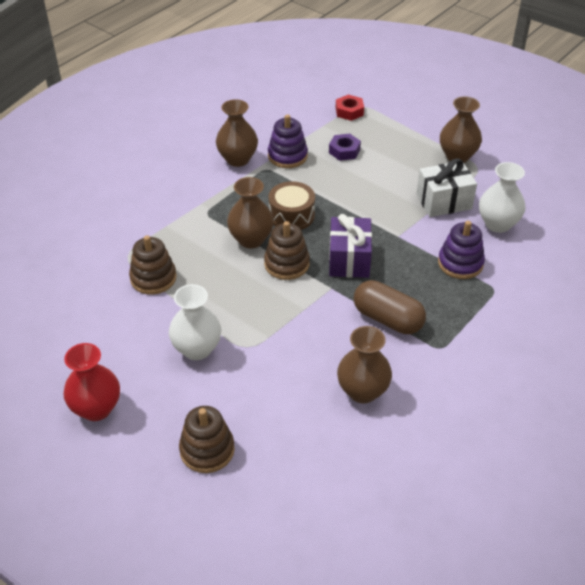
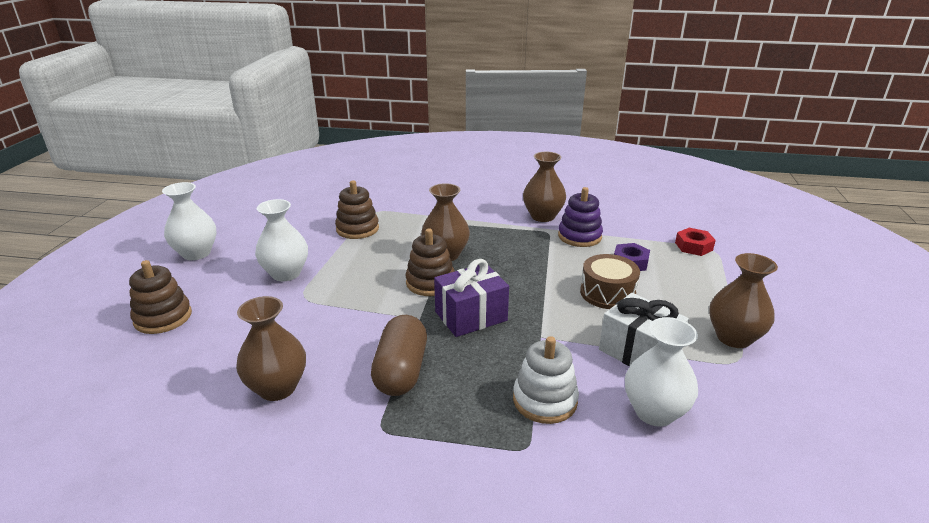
camera: 60 degrees right, 15 degrees down
(96, 408) = (196, 253): red vase -> white vase
(291, 215) = (500, 264): brown drum -> brown drum (607, 293)
(460, 263) = (545, 400): purple stacking toy -> white stacking toy

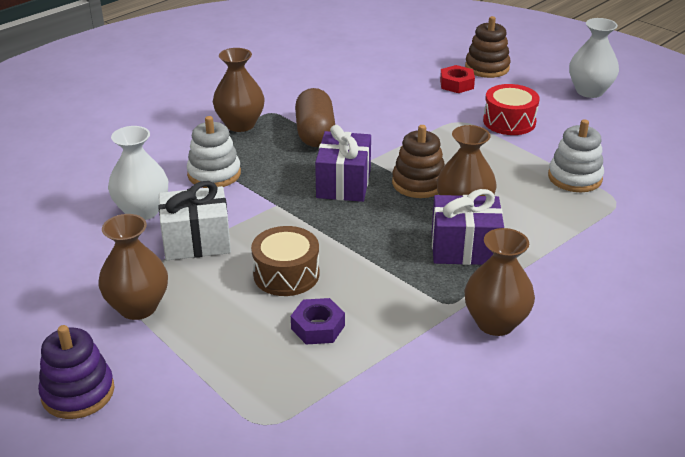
camera: 125 degrees right, 5 degrees up
(277, 388) = (353, 90): brown vase -> brown vase (240, 124)
(286, 273) = (509, 121): white vase -> red drum
(357, 229) = (575, 178): brown stacking toy -> white stacking toy
(401, 371) = (315, 133): brown capsule -> brown capsule turned 45 degrees clockwise
(489, 242) = (464, 248): none -> purple gift
(579, 236) = (413, 323): purple stacking toy -> purple stacking toy (78, 392)
(693, 246) = (289, 411): red nut -> red nut (456, 84)

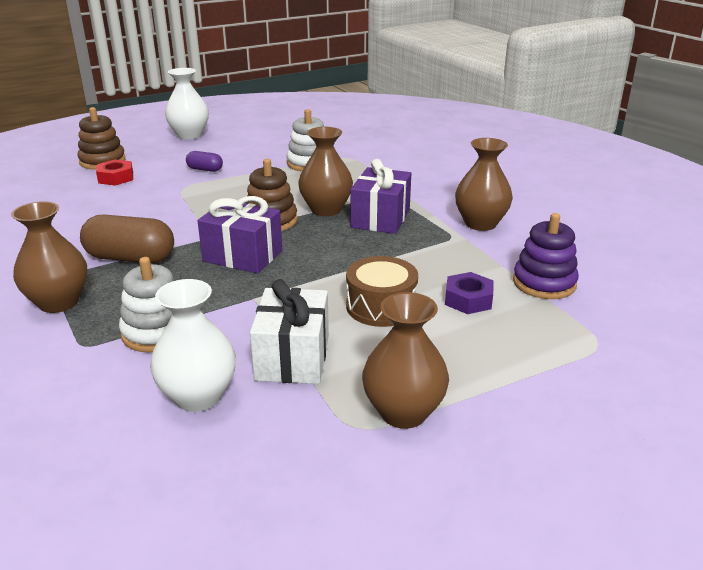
camera: 75 degrees left, 5 degrees down
(78, 392) = (552, 470): purple stacking toy -> purple stacking toy (544, 283)
(509, 121) = (205, 169): red drum -> purple capsule

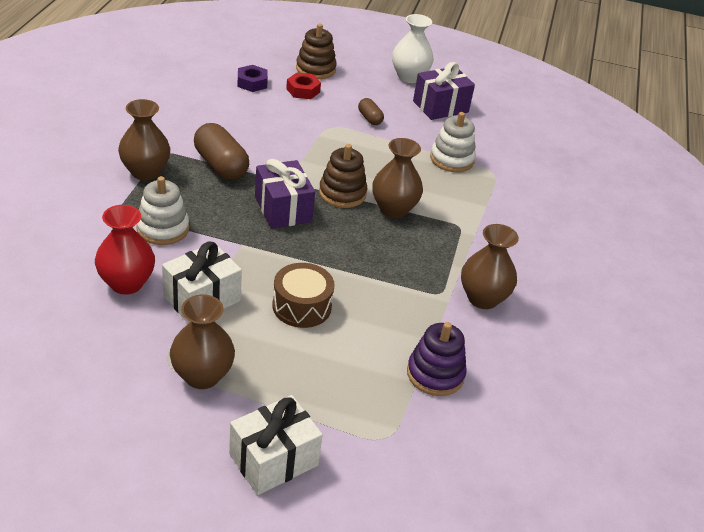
camera: 40 degrees right, 10 degrees up
(198, 396) = (126, 283): white vase -> red vase
(205, 169) = (369, 118): purple capsule -> brown capsule
(380, 218) = (418, 243): purple gift -> purple gift (440, 107)
(468, 299) = (362, 344): purple nut -> purple nut (252, 83)
(571, 423) = (273, 460): none -> white gift

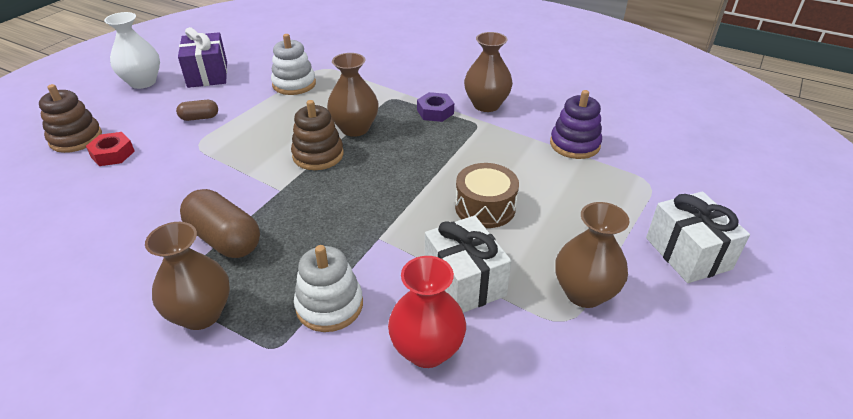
camera: 70 degrees left, 0 degrees up
(221, 165) = (224, 239): brown capsule -> brown capsule turned 60 degrees clockwise
(252, 83) = (64, 191): purple nut -> purple nut (435, 112)
(283, 209) = (328, 199): purple gift -> none

